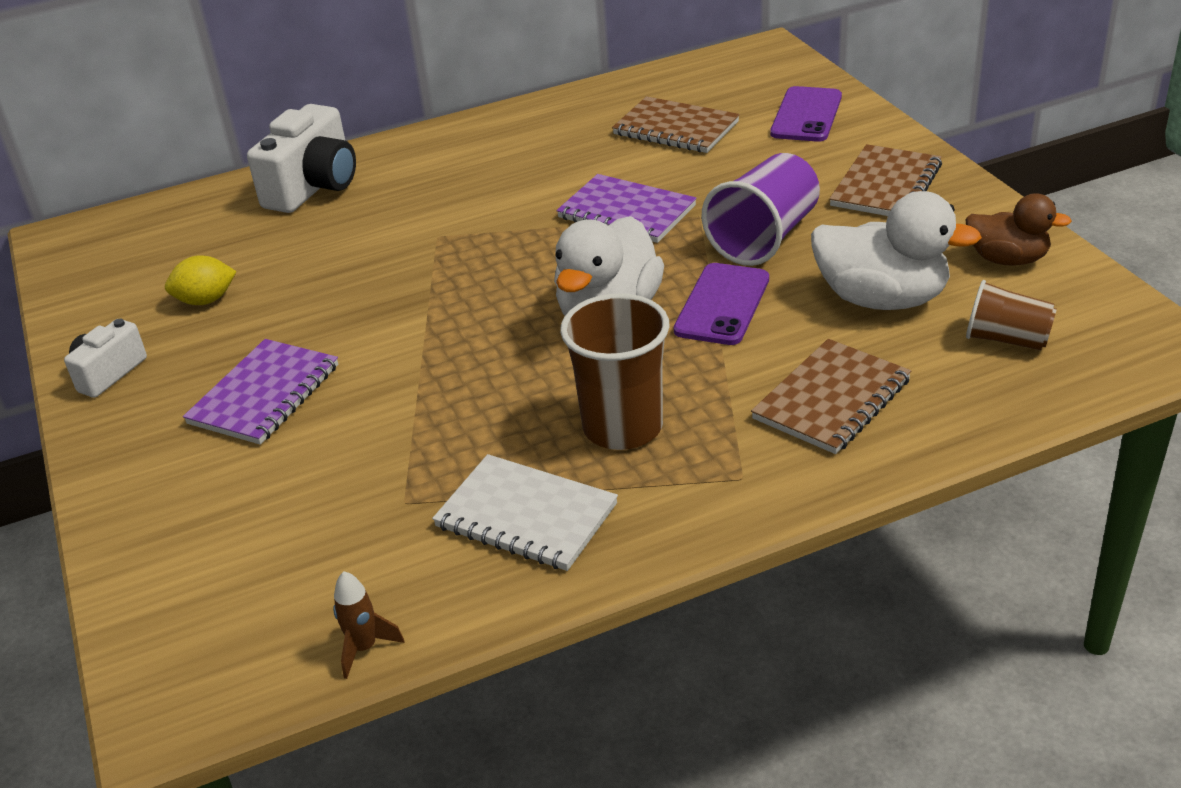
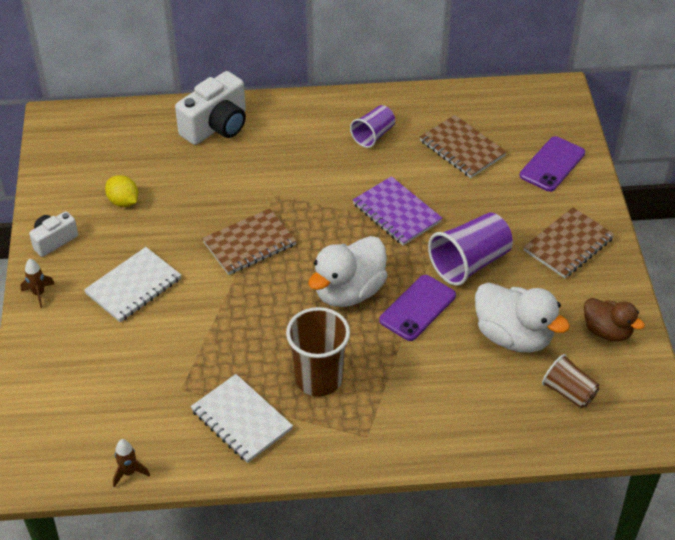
camera: 15 degrees right, 10 degrees up
(106, 446) = (39, 294): none -> brown rocket
(206, 300) = (123, 202): yellow lemon -> yellow lemon turned 45 degrees clockwise
(264, 394) = (133, 286): purple notebook -> white notebook
(545, 144) = (373, 135): none -> purple cup
(831, 399) = (443, 400): brown notebook -> brown notebook (249, 243)

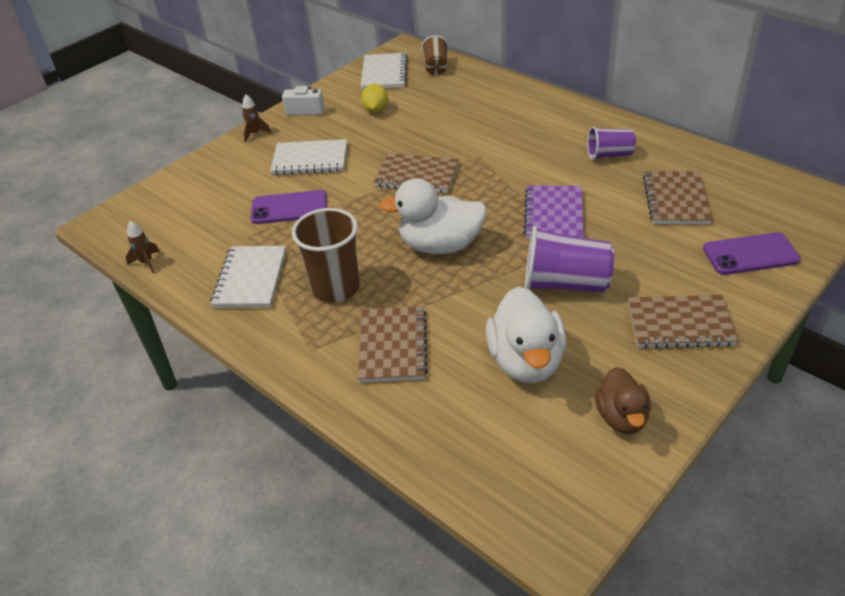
camera: 50 degrees right, 5 degrees down
(75, 158) = (384, 73): none -> white notebook
(216, 126) = (498, 96): white camera -> none
(417, 308) = (476, 288): purple phone -> purple phone (289, 208)
(419, 390) = (392, 346): none -> brown notebook
(569, 392) = (513, 440): brown cup -> brown cup (436, 67)

